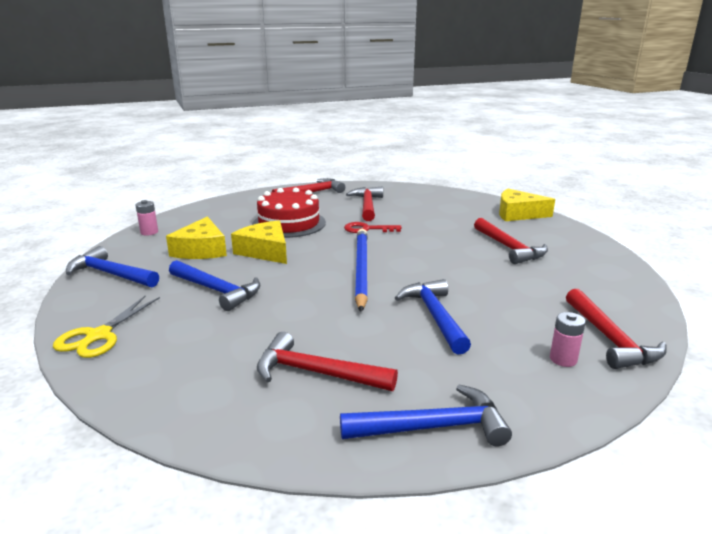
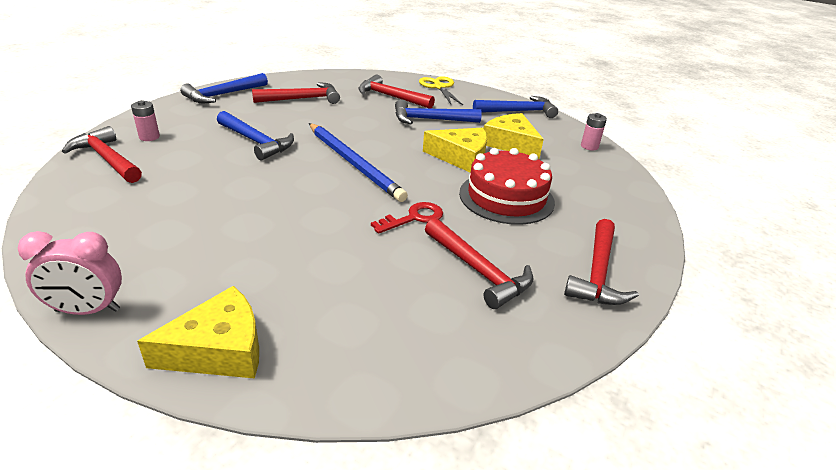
camera: 140 degrees right, 10 degrees up
(509, 248) = (214, 242): red hammer -> red hammer (390, 97)
(586, 238) = (87, 310): none -> pink clock

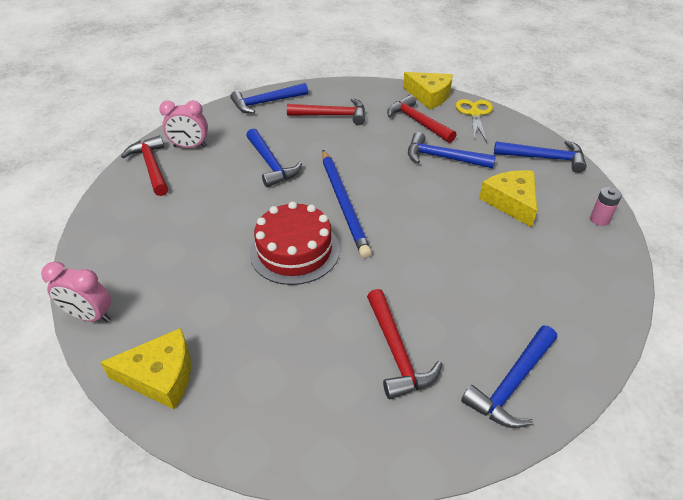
camera: 25 degrees right, 10 degrees up
(149, 137) = (190, 146): pink battery -> pink clock
(413, 218) = (367, 278): red key -> none
(461, 157) = (449, 212): yellow cheese -> yellow cheese (429, 96)
(506, 197) = (469, 271): red cake -> red cake (295, 250)
(597, 273) = (512, 384): red hammer -> blue hammer

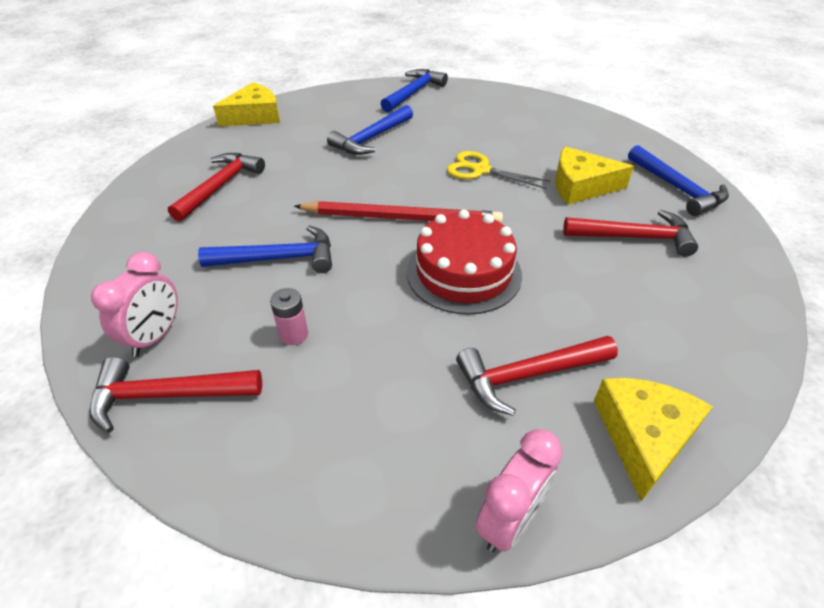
camera: 70 degrees left, 0 degrees up
(265, 103) = (123, 235): blue hammer -> none
(343, 203) = (402, 218): blue pencil -> red pencil
(417, 122) = (295, 135): red hammer -> red hammer (527, 375)
(474, 113) = (313, 102): yellow scissors -> yellow scissors (480, 170)
(511, 202) = (463, 125): yellow cheese -> yellow cheese (581, 186)
(599, 219) = (508, 96): pink battery -> pink battery (294, 334)

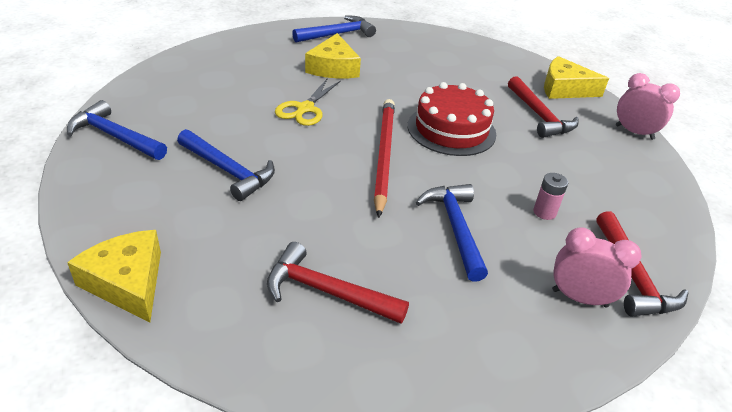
camera: 95 degrees left, 5 degrees down
(635, 237) = (398, 60): red hammer -> none

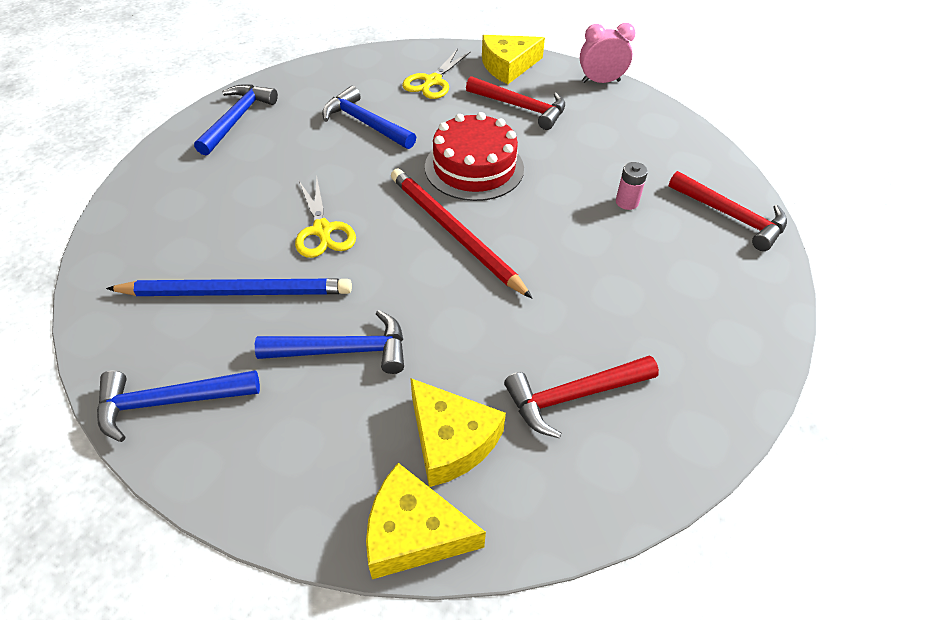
camera: 40 degrees left, 10 degrees up
(217, 110) = (237, 292): none -> blue pencil
(333, 68) = (286, 164): yellow cheese -> yellow cheese (451, 440)
(455, 228) = (588, 263): blue hammer -> blue hammer (365, 123)
(491, 72) = (432, 81): none -> yellow scissors
(579, 298) = (724, 260): pink clock -> none

